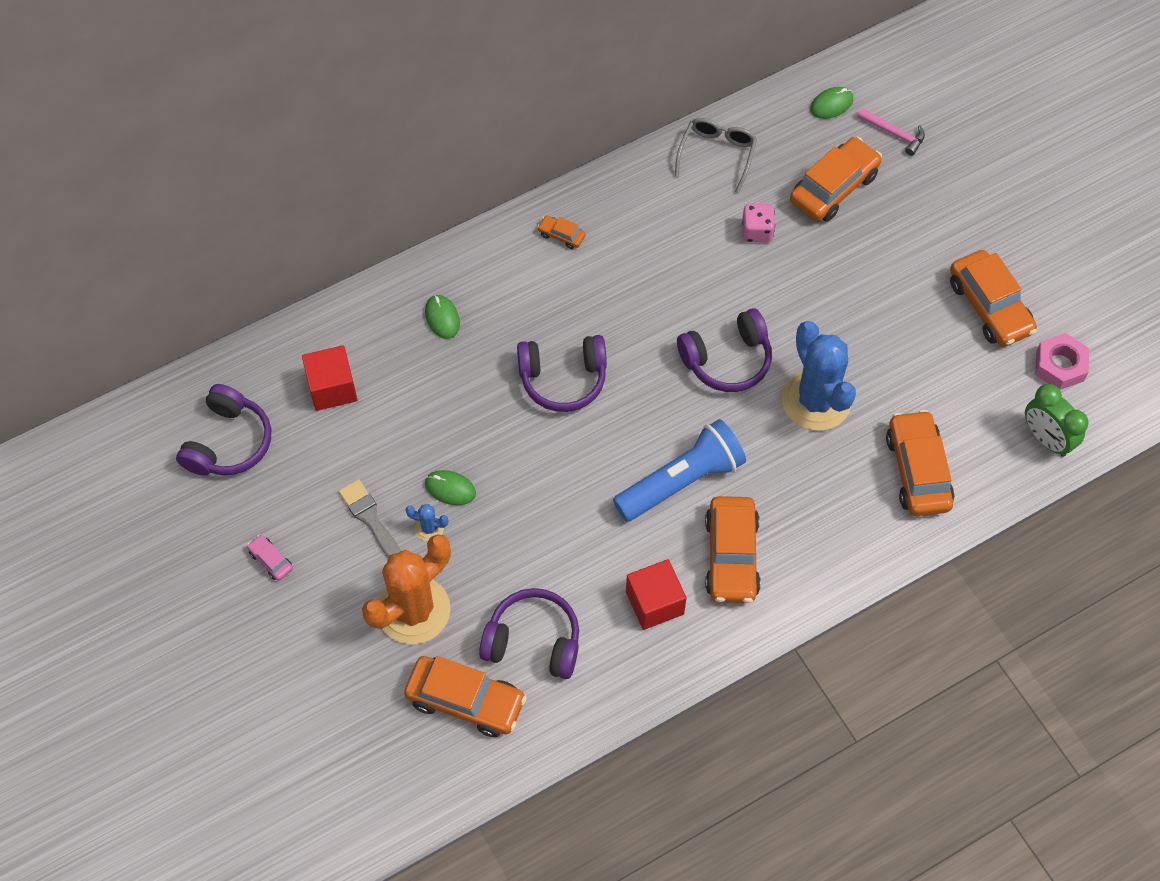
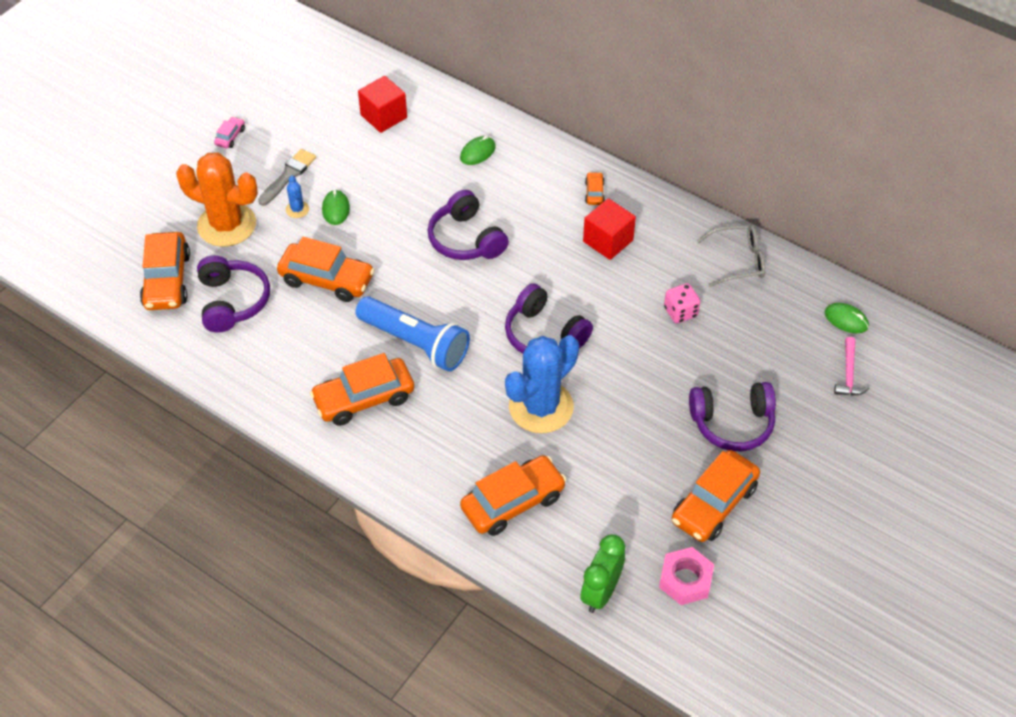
camera: 65 degrees right, 10 degrees down
(228, 442) = (311, 81): purple headphones -> purple headphones (732, 423)
(654, 603) = (299, 363): red cube -> red cube (608, 241)
(833, 188) = (761, 349): orange car -> orange car (327, 279)

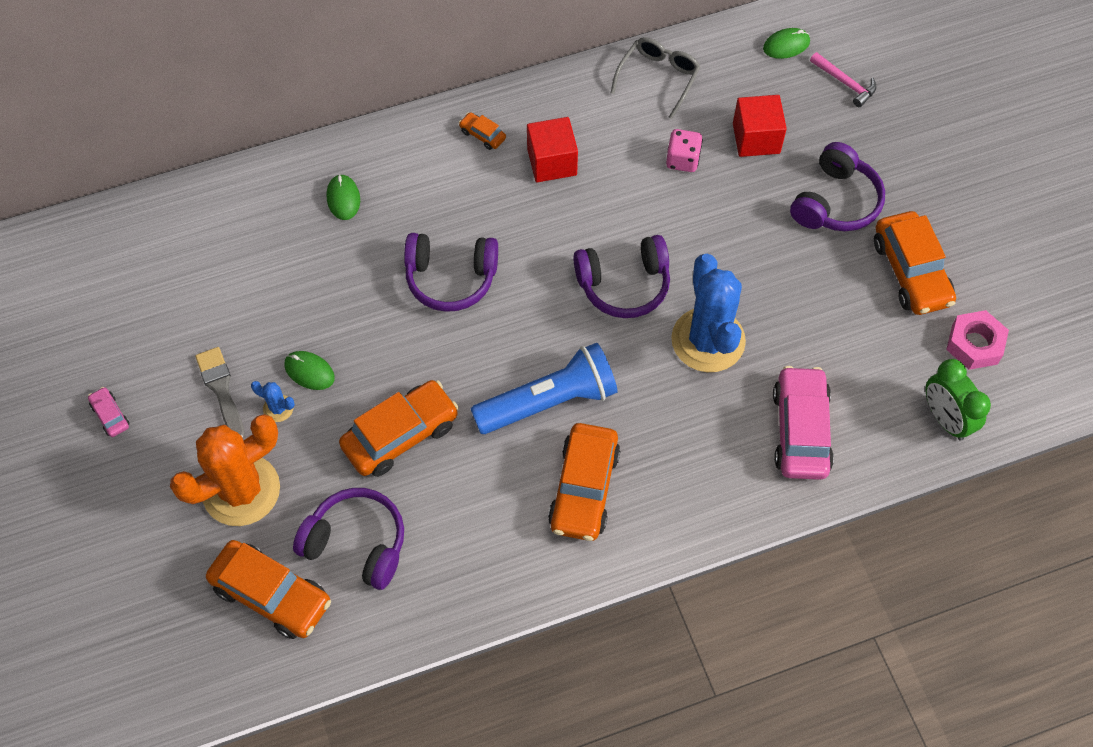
camera: 55 degrees left, 10 degrees up
(383, 116) = (216, 251): red cube -> red cube (756, 138)
(513, 502) = (800, 430): orange car -> pink car

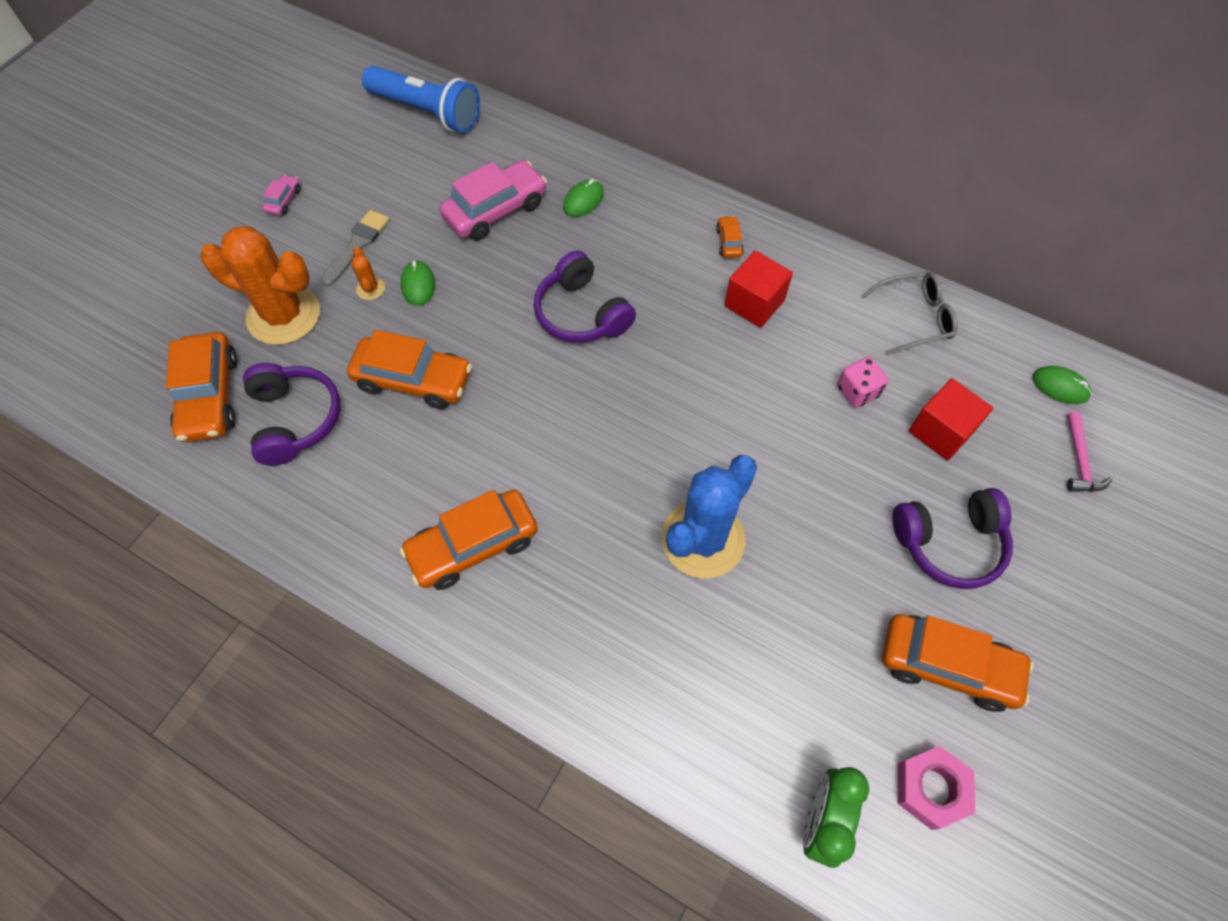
camera: 50 degrees right, 0 degrees up
(278, 408) = (370, 288): blue cactus -> orange cactus
(548, 402) = (532, 460): blue flashlight -> blue flashlight (426, 112)
(624, 284) = (693, 435): purple headphones -> none
(800, 430) = (684, 686): pink car -> pink car (495, 210)
(911, 272) = (947, 665): orange car -> orange car turned 105 degrees counterclockwise

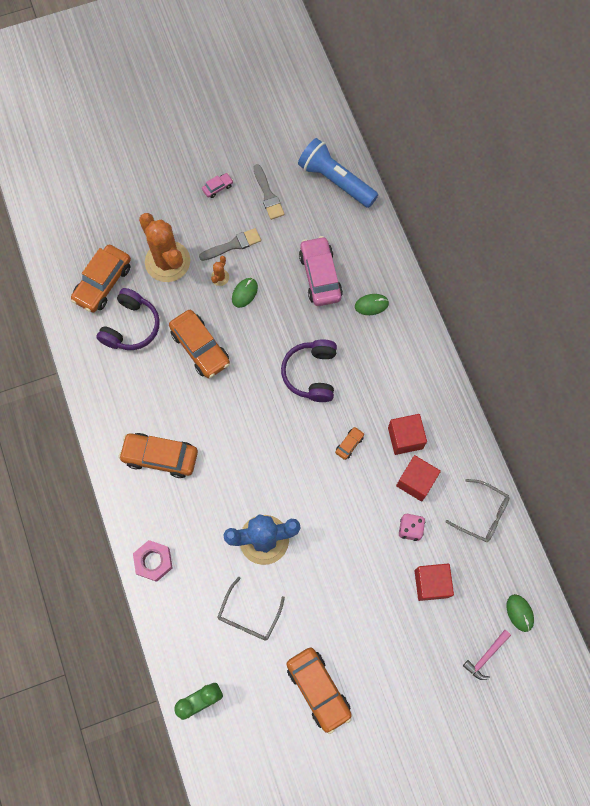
camera: 40 degrees right, 10 degrees up
(356, 171) = (268, 195): none -> grey brush
(426, 112) = (336, 181): blue flashlight -> blue flashlight turned 150 degrees clockwise
(495, 210) = (320, 276): pink car -> pink car turned 105 degrees counterclockwise
(729, 242) = (426, 391): orange car -> orange car (349, 444)
(774, 649) = (248, 615): none -> grey glasses
(812, 338) = (416, 481): none -> red cube
(931, 788) = (259, 729): pink nut -> pink nut (153, 561)
(949, 542) = (377, 638): purple headphones -> none

